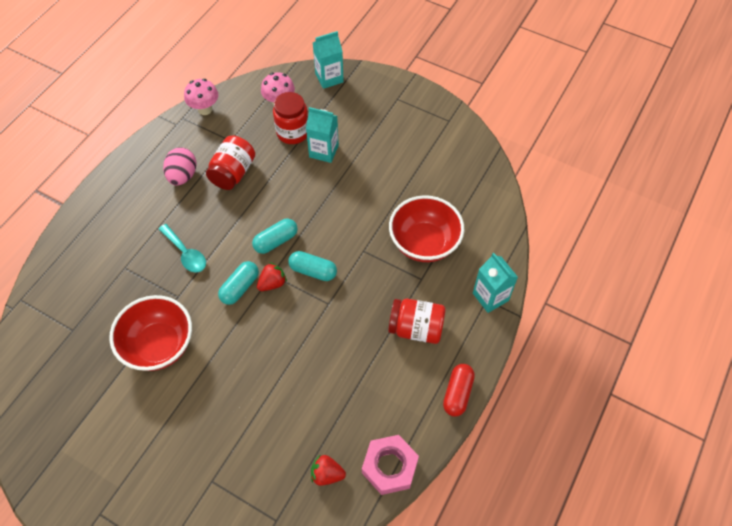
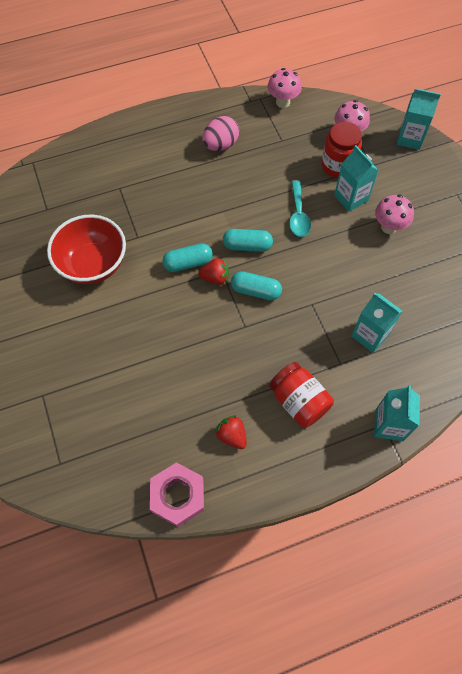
camera: 40 degrees right, 5 degrees up
(185, 253) = (171, 207): turquoise spoon -> turquoise spoon (298, 215)
(233, 173) = (261, 168): red jar -> none
(313, 271) = (256, 291): turquoise capsule -> turquoise capsule turned 45 degrees counterclockwise
(327, 474) = (126, 460): red strawberry -> red strawberry (232, 435)
(370, 155) = (389, 227): none -> pink mushroom
(424, 243) = (370, 335): red bowl -> turquoise carton
(457, 393) = (286, 483): red capsule -> none

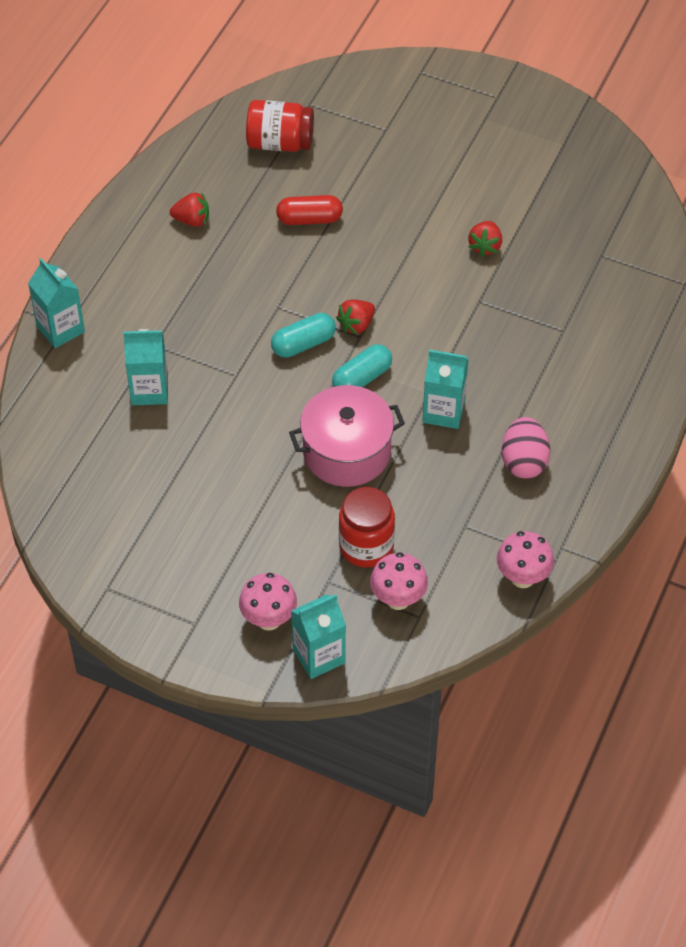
camera: 135 degrees right, 10 degrees down
(93, 264) = (485, 246): red bowl -> red strawberry
(162, 369) = (309, 219): none -> red capsule
(178, 496) = (190, 153): pink nut -> none
(188, 263) = (399, 317): turquoise capsule -> none
(298, 215) = (346, 452): turquoise spoon -> pink pot
(299, 401) = (161, 286): red jar -> red jar (280, 143)
(351, 198) = (311, 518): turquoise carton -> turquoise carton (443, 411)
(389, 227) = (235, 517): pink mushroom -> pink mushroom (269, 619)

